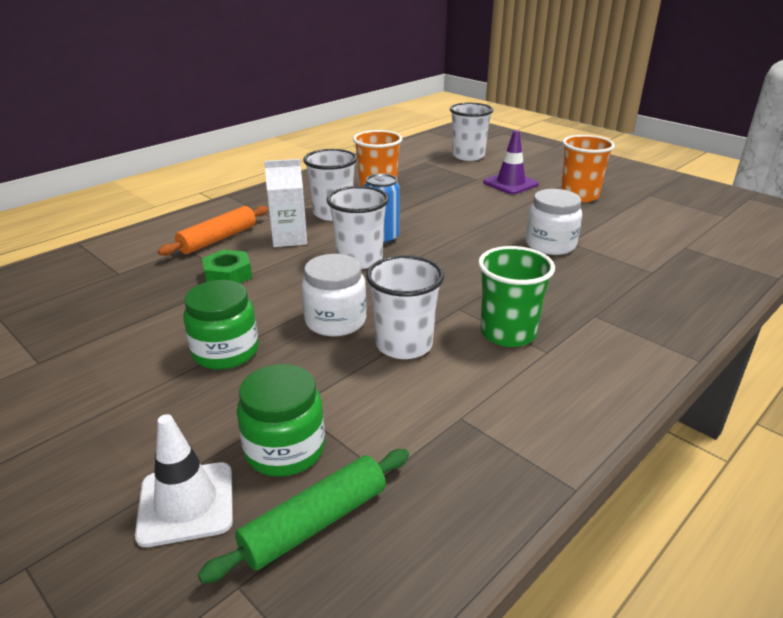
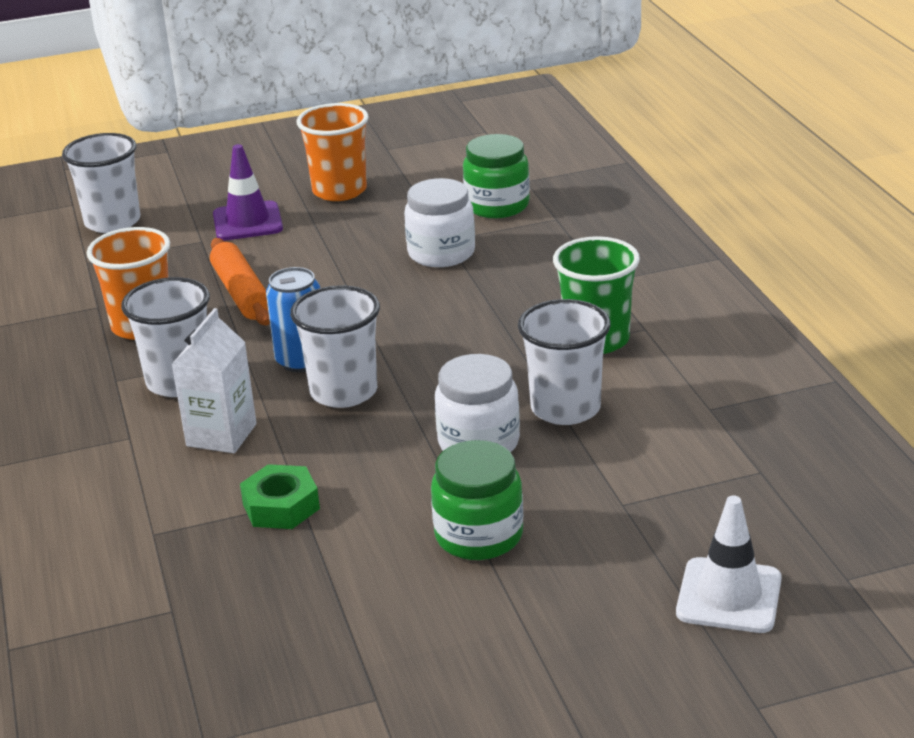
camera: 60 degrees left, 0 degrees up
(218, 239) = (153, 499): orange rolling pin -> orange rolling pin (241, 293)
(285, 449) = (688, 522): green jar -> green jar (497, 205)
(315, 523) = (798, 523): green rolling pin -> none

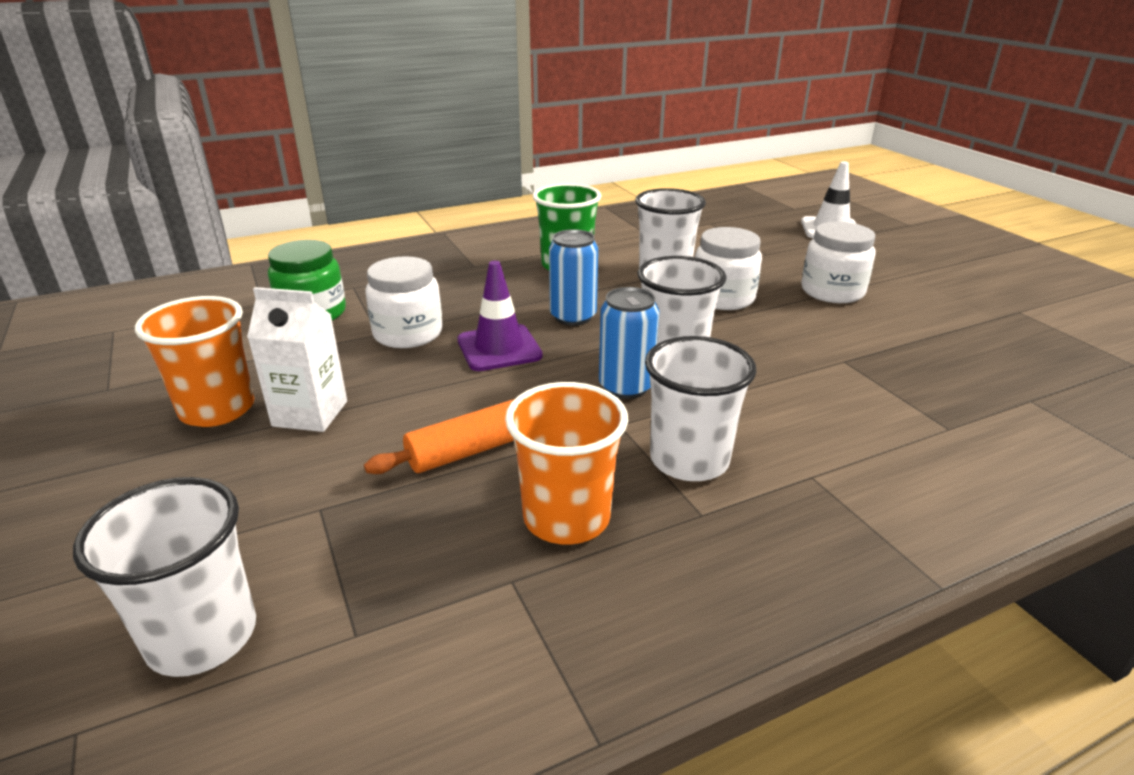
camera: 100 degrees left, 0 degrees up
(221, 435) = (775, 414): white carton -> white carton (310, 413)
(247, 222) = (276, 473): purple traffic cone -> purple traffic cone (499, 348)
(281, 506) = (859, 368): green nut -> none
(454, 339) = (573, 317): none -> blue can
(479, 535) = (832, 291): green jar -> white jar

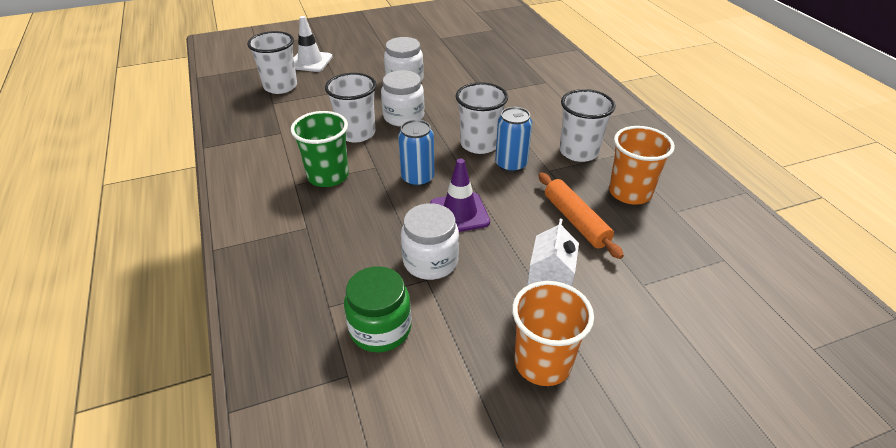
camera: 85 degrees left, 10 degrees up
(202, 636) = (746, 315): white cup -> white cup (280, 86)

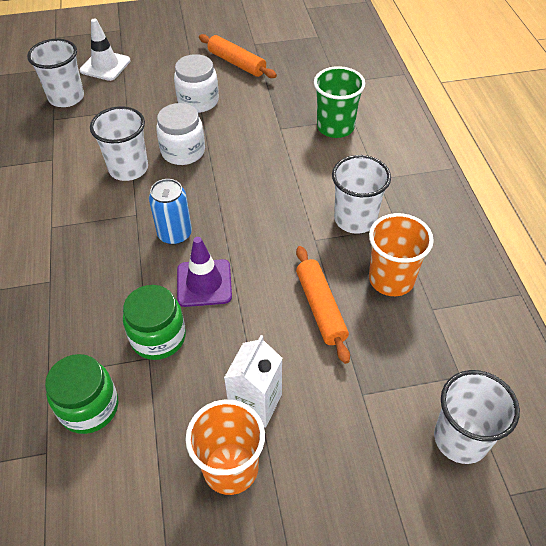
camera: 10 degrees right, 10 degrees up
(328, 176) = (86, 221): green cup -> green cup (335, 127)
(429, 52) = (237, 63): none -> orange rolling pin
(430, 261) = (158, 337): white jar -> green jar
(479, 144) = (252, 197): white cup -> white cup (460, 438)
(511, 164) = (277, 227): blue can -> none

